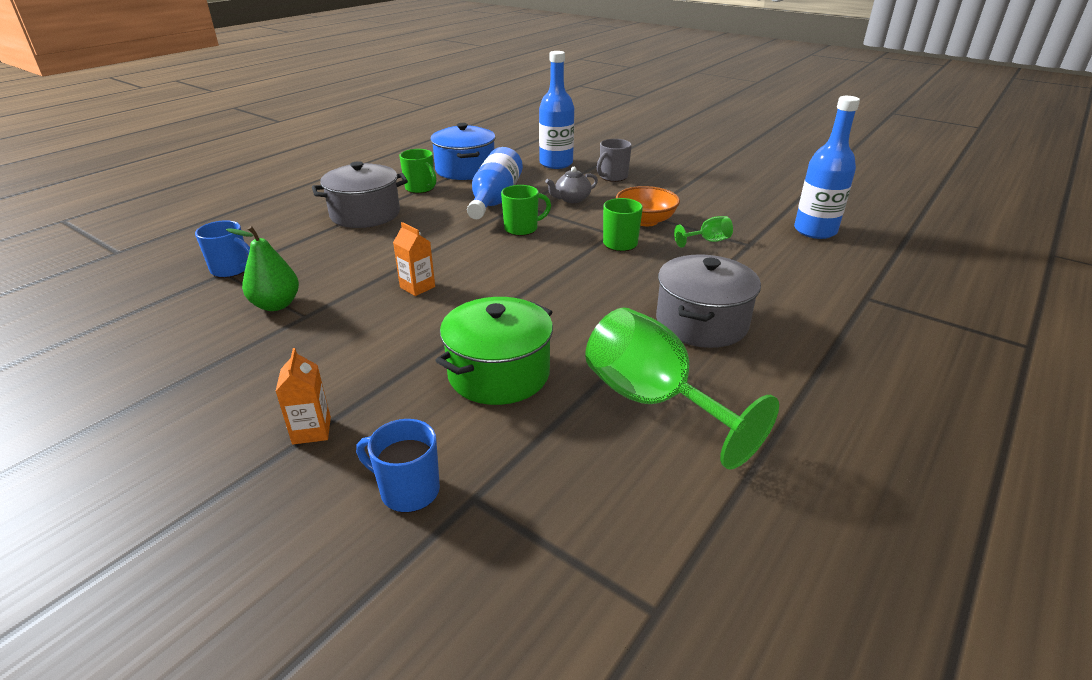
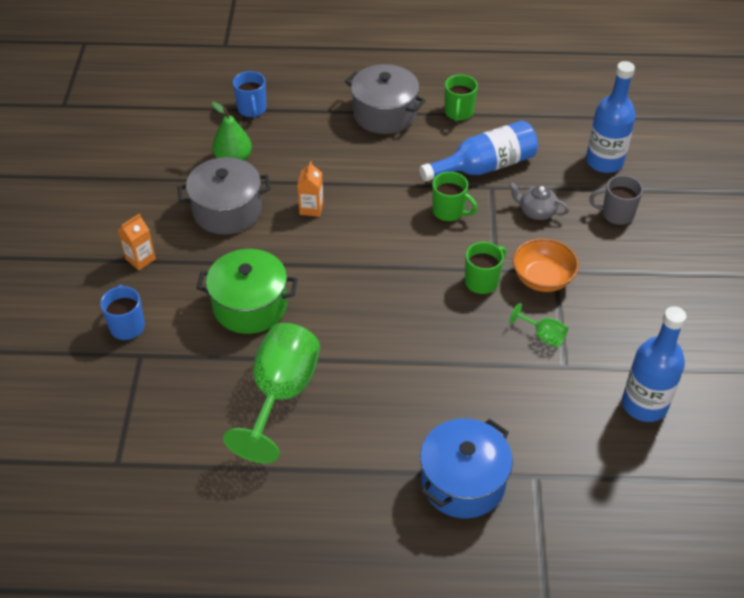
camera: 55 degrees right, 15 degrees up
(465, 170) = (524, 114): blue pot -> blue pot (463, 482)
(701, 323) = (399, 382): grey pot -> grey pot (227, 210)

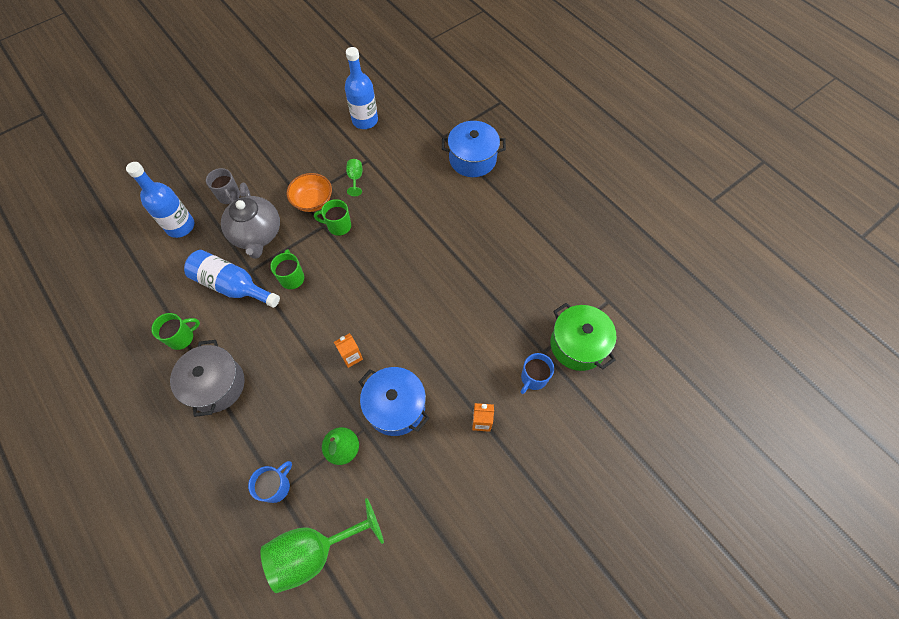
camera: 130 degrees left, 15 degrees up
(227, 210) = (395, 407): grey pot -> blue pot
(250, 306) = (458, 325): green pot -> green pot (578, 345)
(281, 394) = (499, 262): green goblet -> green goblet (315, 551)
(536, 212) = (257, 234): grey teapot -> grey teapot, size x1.98

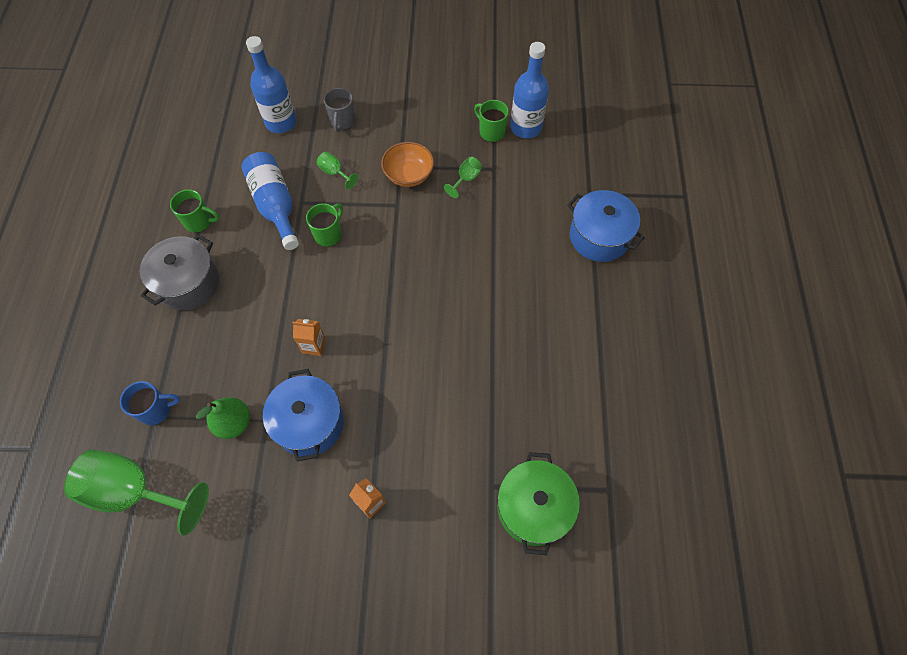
camera: 40 degrees right, 0 degrees up
(257, 234) = (335, 173): grey teapot -> green goblet
(338, 226) = (410, 214): green mug -> green mug (491, 132)
(533, 378) = (457, 503): blue mug -> none

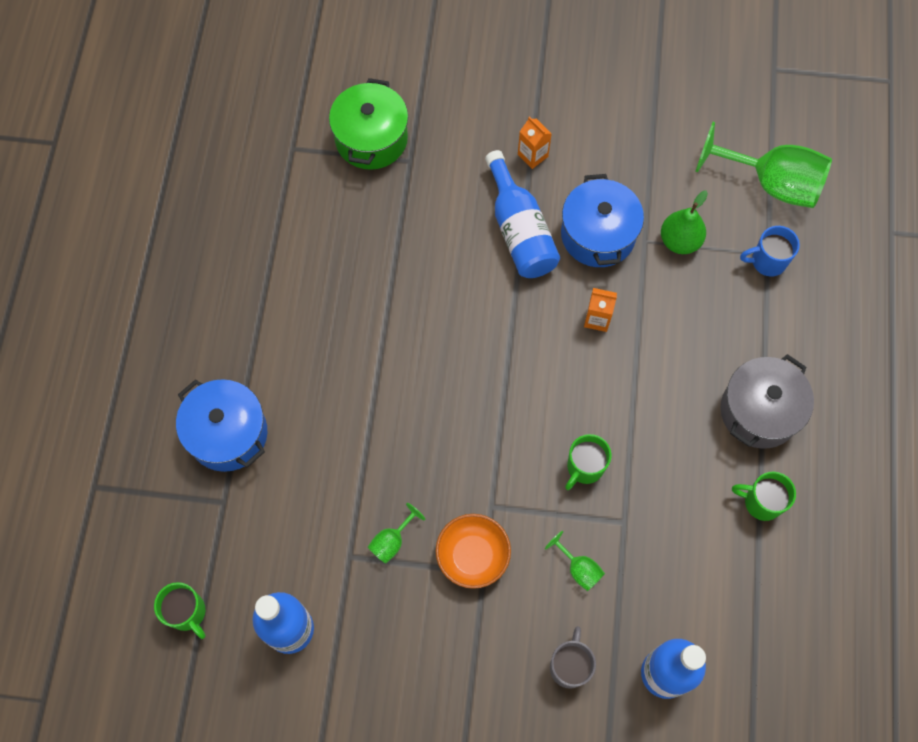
camera: 175 degrees left, 5 degrees up
(275, 205) = (659, 519): blue bottle -> blue bottle (519, 230)
(491, 132) = (343, 625): green mug -> green mug (187, 612)

